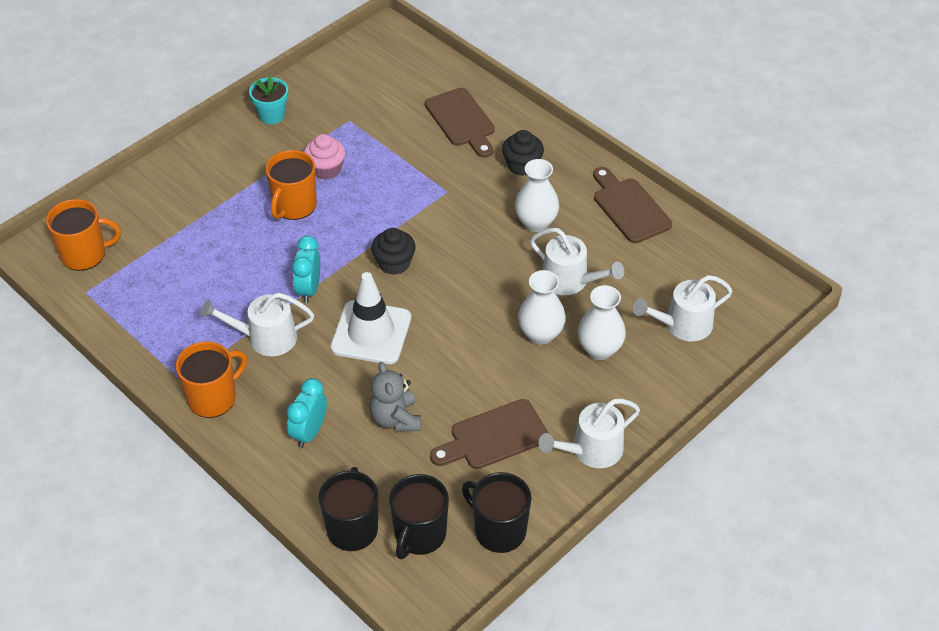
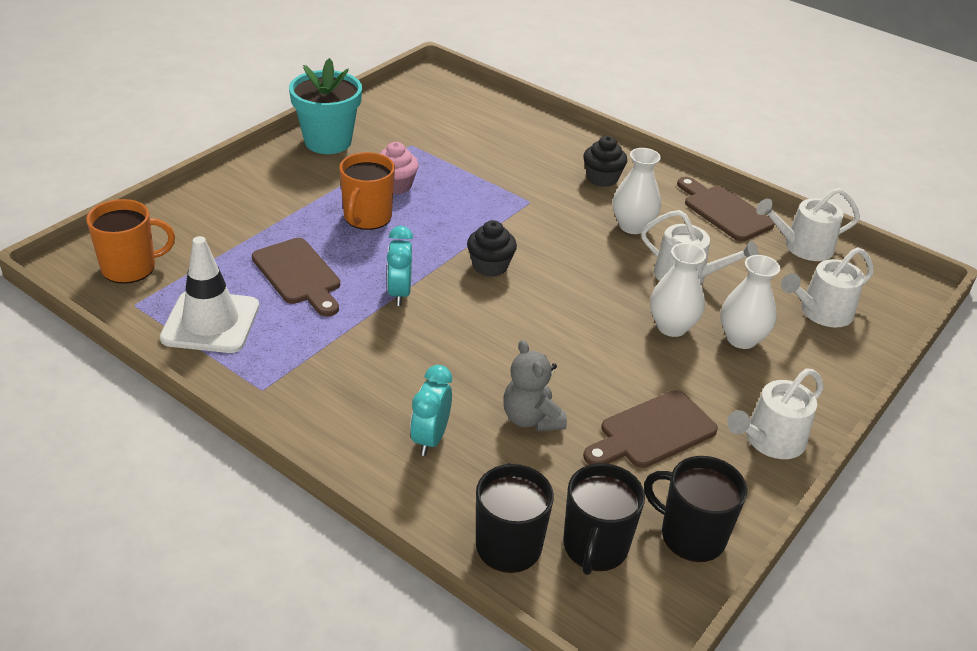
camera: 10 degrees left, 10 degrees down
(213, 398) = (304, 407): orange mug -> none
(266, 338) = (358, 342): white watering can -> white watering can (803, 247)
(272, 115) = (328, 141): turquoise flower pot -> turquoise flower pot, size x1.71
(371, 333) = (480, 332): white traffic cone -> white traffic cone (211, 322)
(461, 121) = (528, 143): brown cutting board -> brown cutting board (298, 275)

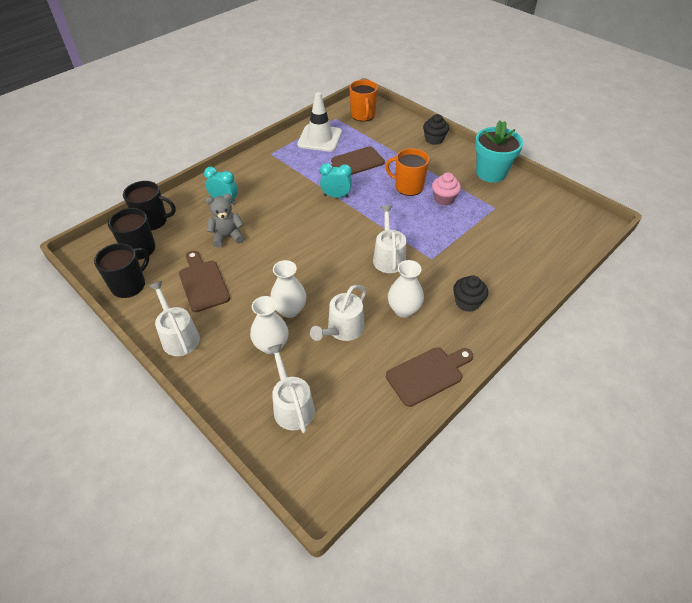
camera: 100 degrees right, 10 degrees up
(490, 266) = (359, 233): black cupcake -> black cupcake (434, 139)
(803, 247) = (377, 420): white watering can -> white watering can (388, 257)

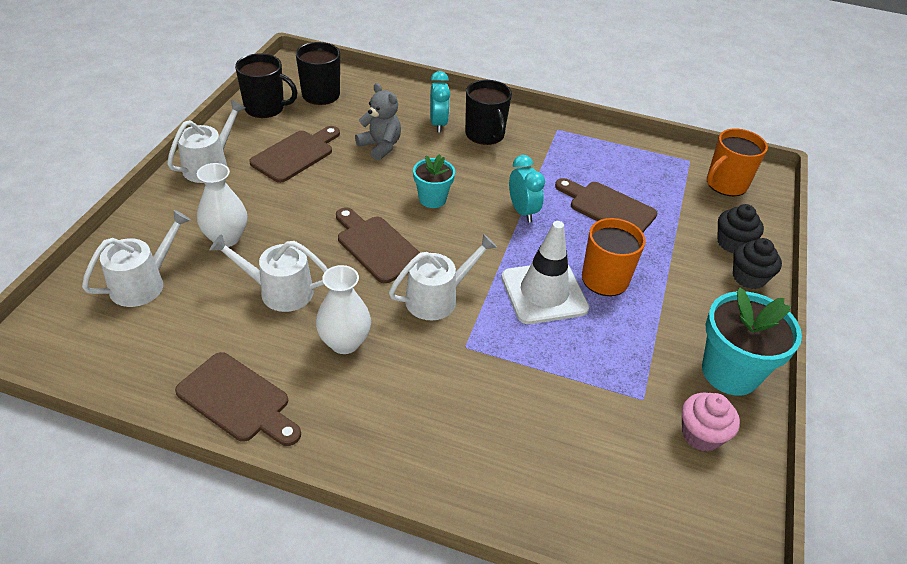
camera: 60 degrees right, 5 degrees down
(152, 221) = (369, 87): black mug -> black mug (485, 134)
(290, 310) = (289, 235): white vase -> none
(299, 230) = (432, 199): none -> turquoise flower pot
(320, 138) = (629, 160): white traffic cone -> white traffic cone (544, 293)
(328, 269) = (377, 246): none -> brown cutting board
(444, 199) = (611, 327): pink cupcake -> pink cupcake (701, 434)
(467, 302) = (397, 412): black cupcake -> black cupcake (732, 243)

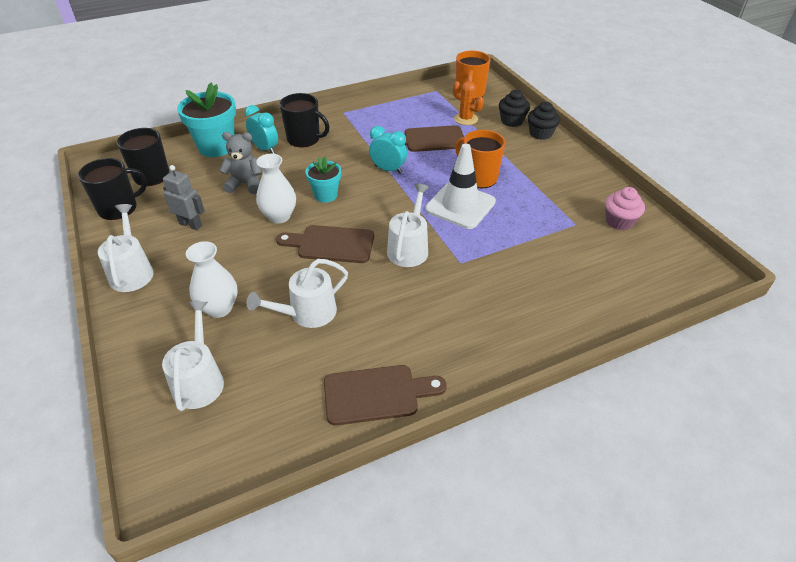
camera: 40 degrees left, 0 degrees up
(295, 154) = (190, 224): brown cutting board -> grey robot
(344, 342) = (392, 311): white vase -> white vase (279, 216)
(679, 209) = (465, 119): none -> orange cactus
(730, 372) = (592, 184): turquoise flower pot -> turquoise flower pot (216, 147)

